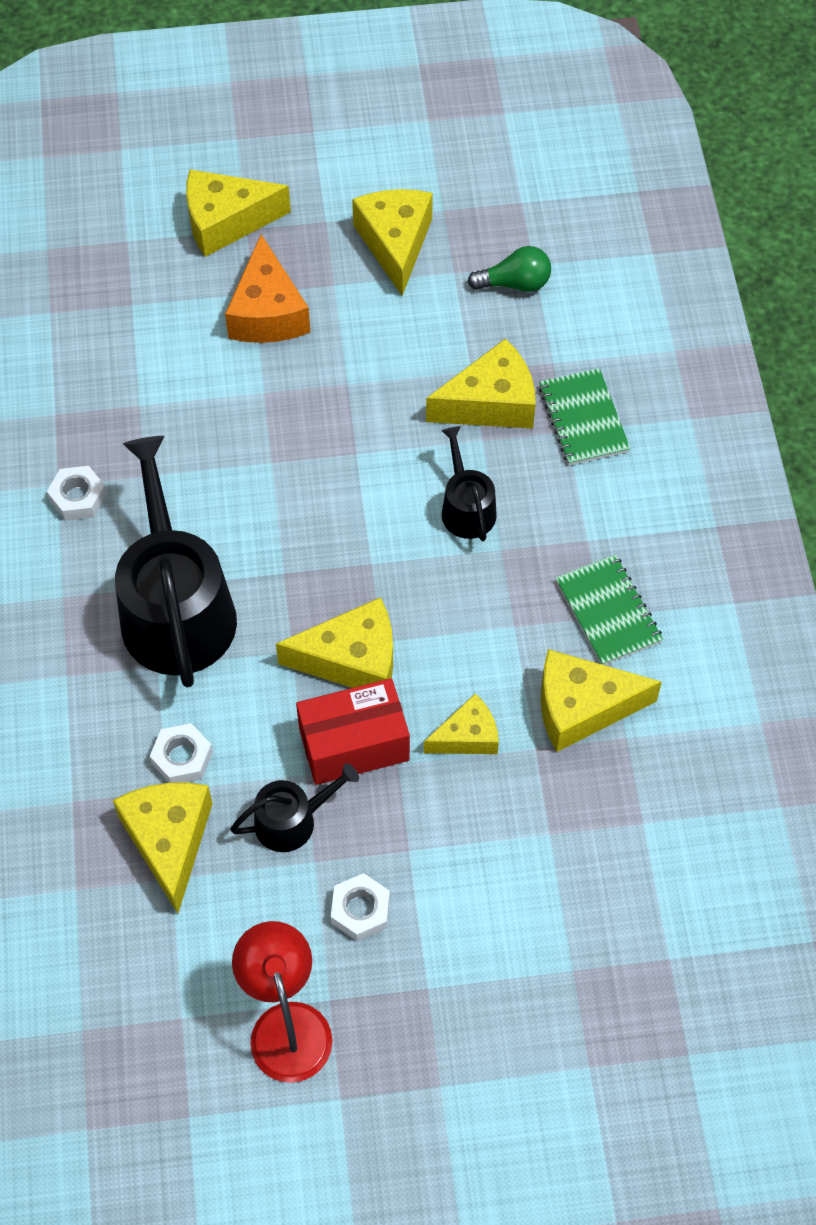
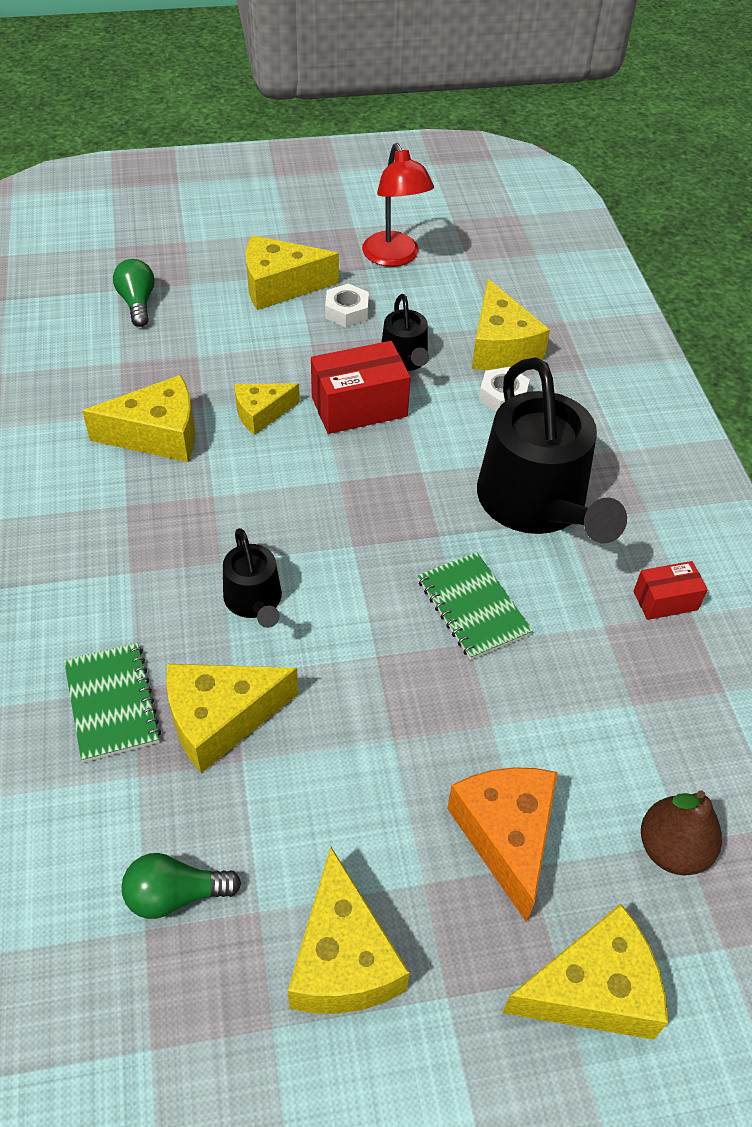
camera: 175 degrees right, 10 degrees down
(78, 498) = (665, 601): white nut -> red box
(143, 300) = (672, 849): none -> brown pear
(292, 820) = (405, 359): black watering can -> black watering can turned 75 degrees counterclockwise
(352, 660) = (365, 466): yellow cheese -> yellow cheese (280, 286)
(608, 611) = (120, 509): green notebook -> green notebook (473, 607)
(637, 931) = (137, 303): none -> green light bulb

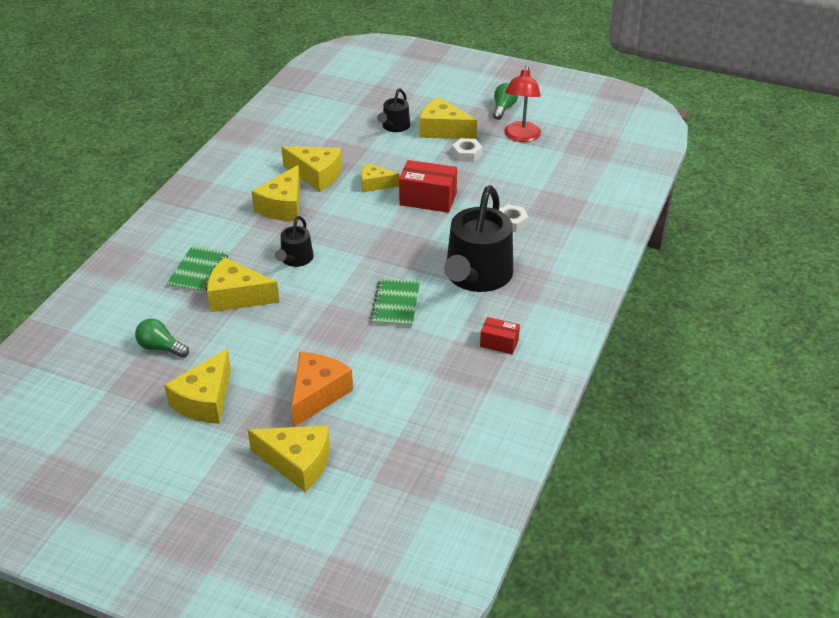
camera: 35 degrees right, 10 degrees down
(137, 303) = (361, 114): green light bulb -> green light bulb (503, 108)
(405, 359) = (475, 187): black watering can -> black watering can (394, 126)
(500, 347) = (535, 199): yellow cheese -> yellow cheese (283, 206)
(672, 849) = (389, 436): brown pear -> none

